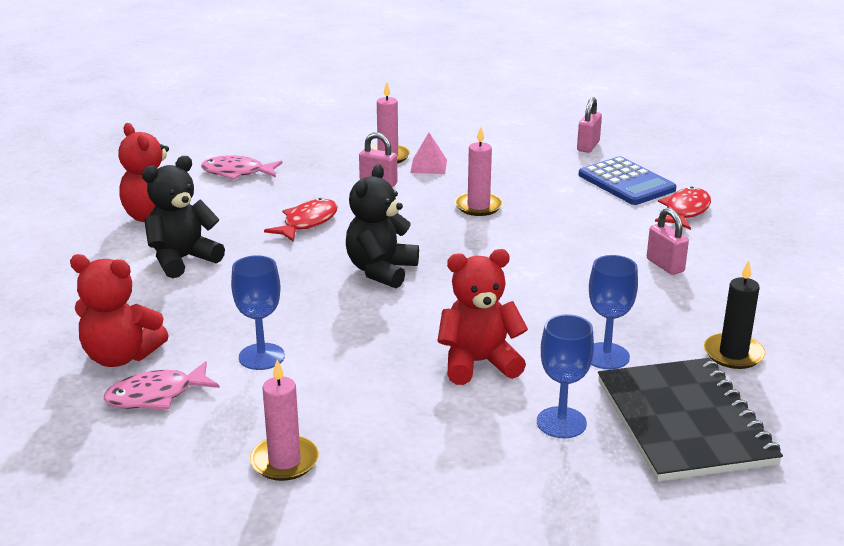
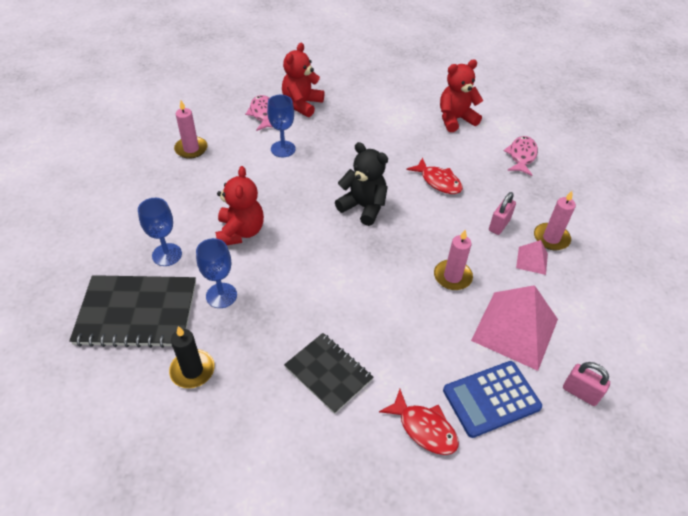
camera: 100 degrees right, 20 degrees up
(182, 259) = (398, 127): black teddy bear -> none
(533, 173) = (515, 329): none -> pink pyramid
(665, 265) = (328, 373): pink padlock -> black notebook

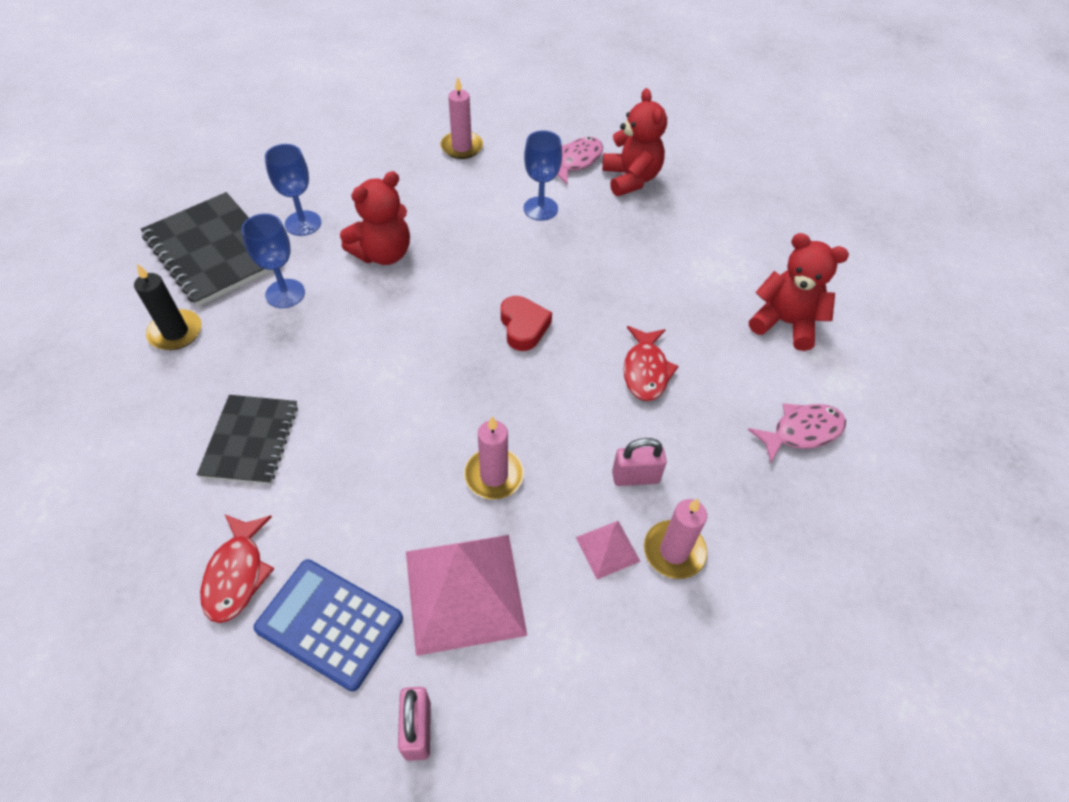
camera: 50 degrees right, 5 degrees up
(302, 104) = (631, 179): red teddy bear -> red teddy bear turned 90 degrees clockwise
(363, 207) = (523, 327): black teddy bear -> red heart

